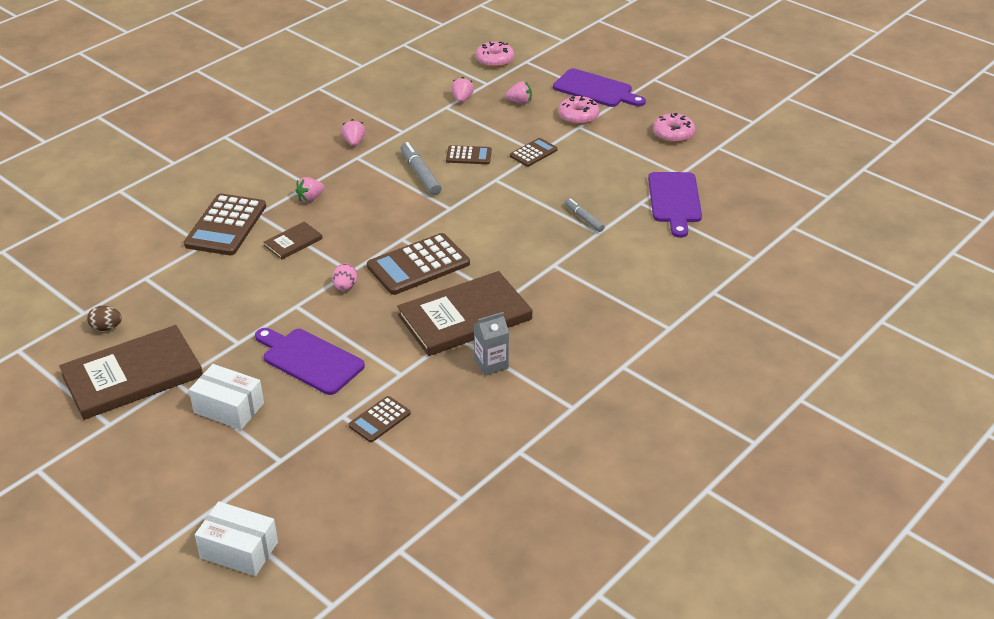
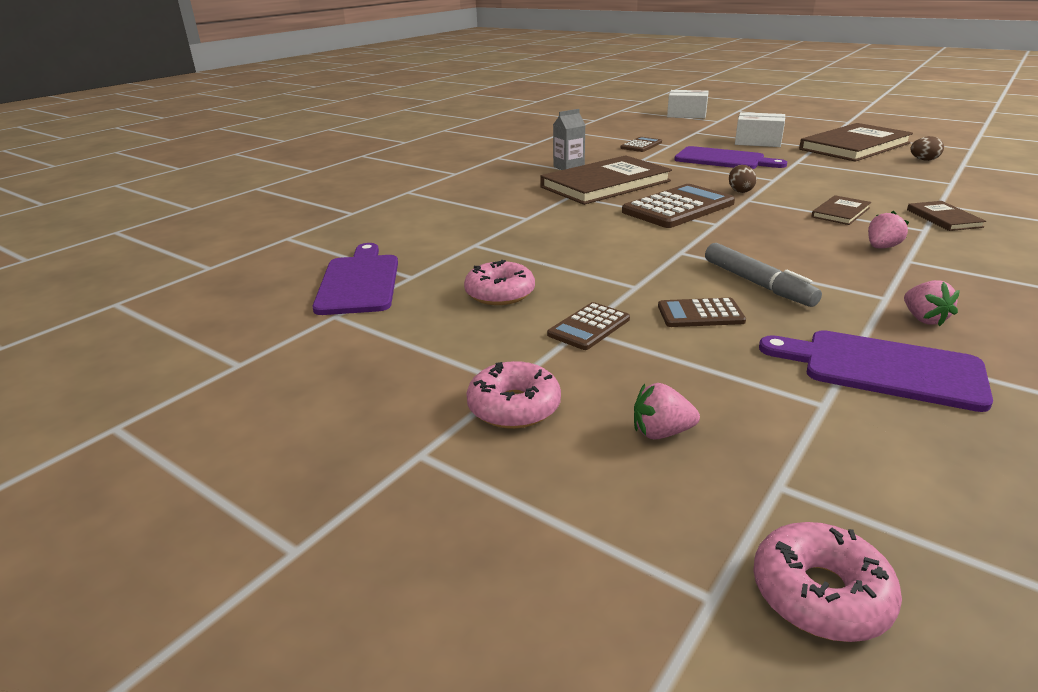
camera: 175 degrees right, 10 degrees down
(226, 225) = (943, 218): brown calculator -> brown book
(345, 287) = (740, 191): pink egg -> brown egg
(462, 99) = (804, 428): pink strawberry -> none
(584, 218) = (493, 255): grey marker -> none
(596, 89) = (473, 490): purple cutting board -> purple cutting board (882, 368)
(673, 134) = (314, 383): pink donut -> pink donut (500, 293)

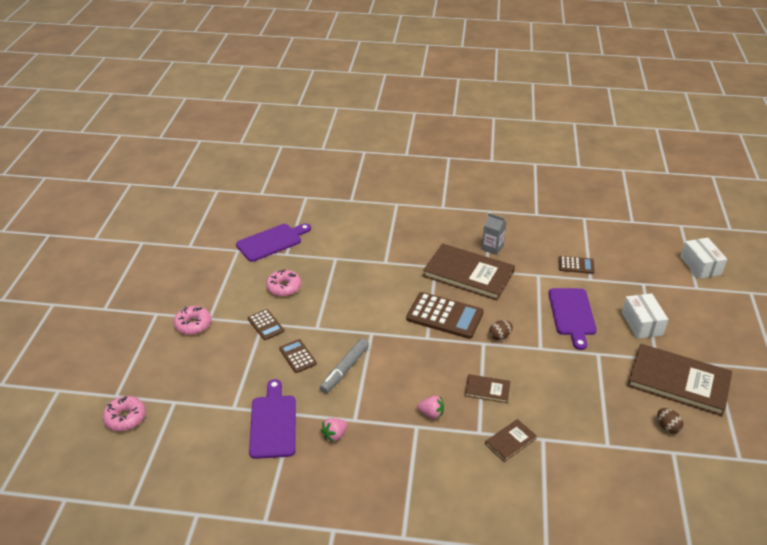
camera: 60 degrees right, 10 degrees up
(589, 327) = (265, 325): brown calculator -> brown calculator turned 135 degrees counterclockwise
(661, 432) = (193, 366): pink strawberry -> none

